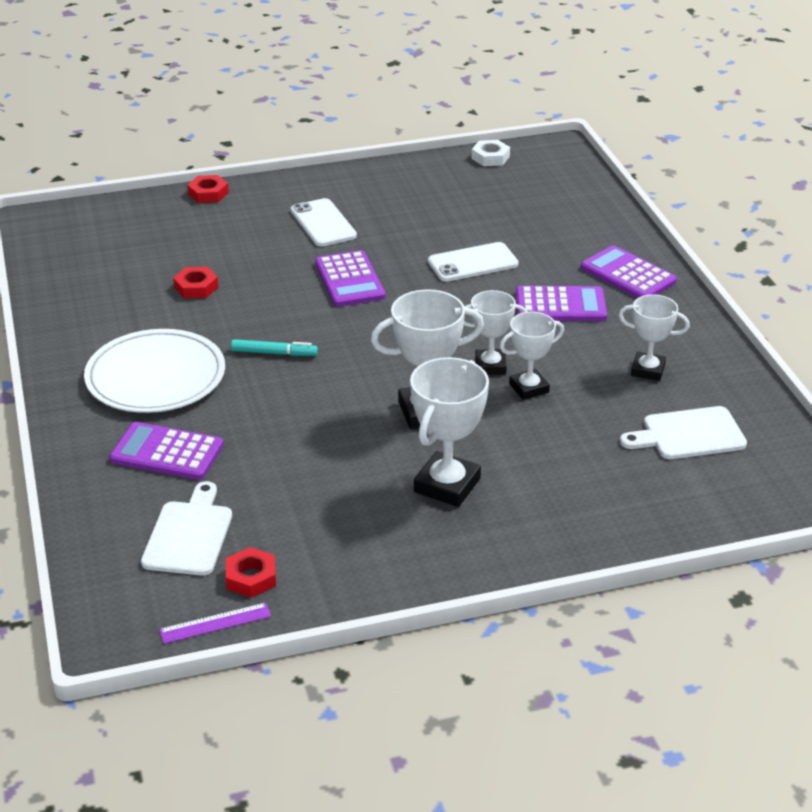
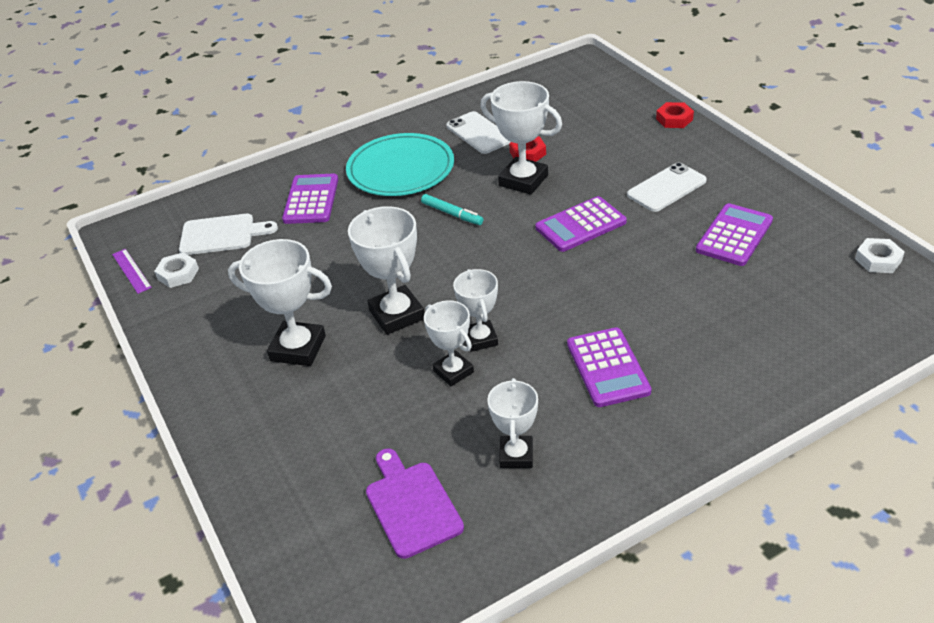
camera: 80 degrees right, 5 degrees up
(156, 377) = (400, 169): white plate -> turquoise plate
(246, 299) = (523, 180): none -> white trophy
(251, 577) = (178, 274): red nut -> white nut
(274, 353) = (452, 214): turquoise marker -> turquoise marker turned 45 degrees counterclockwise
(473, 263) = (653, 291): white phone -> white phone (479, 133)
(628, 275) = (698, 410): purple calculator -> purple calculator (734, 235)
(689, 434) = (411, 505): white cutting board -> purple cutting board

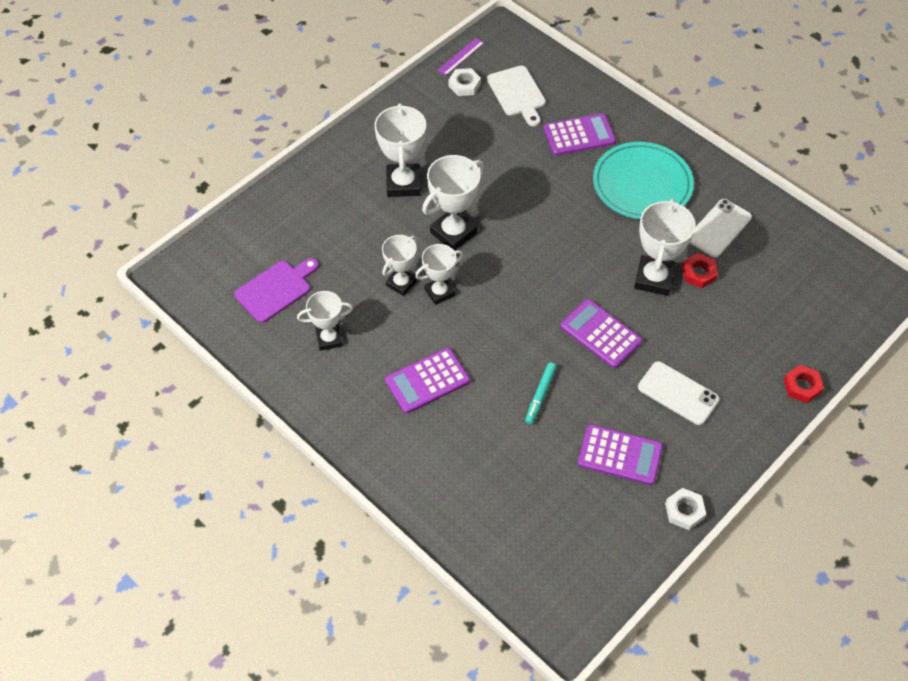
camera: 70 degrees right, 15 degrees up
(452, 214) = (589, 237): turquoise marker -> turquoise marker (540, 395)
(878, 260) = (616, 575): white nut -> white nut (684, 511)

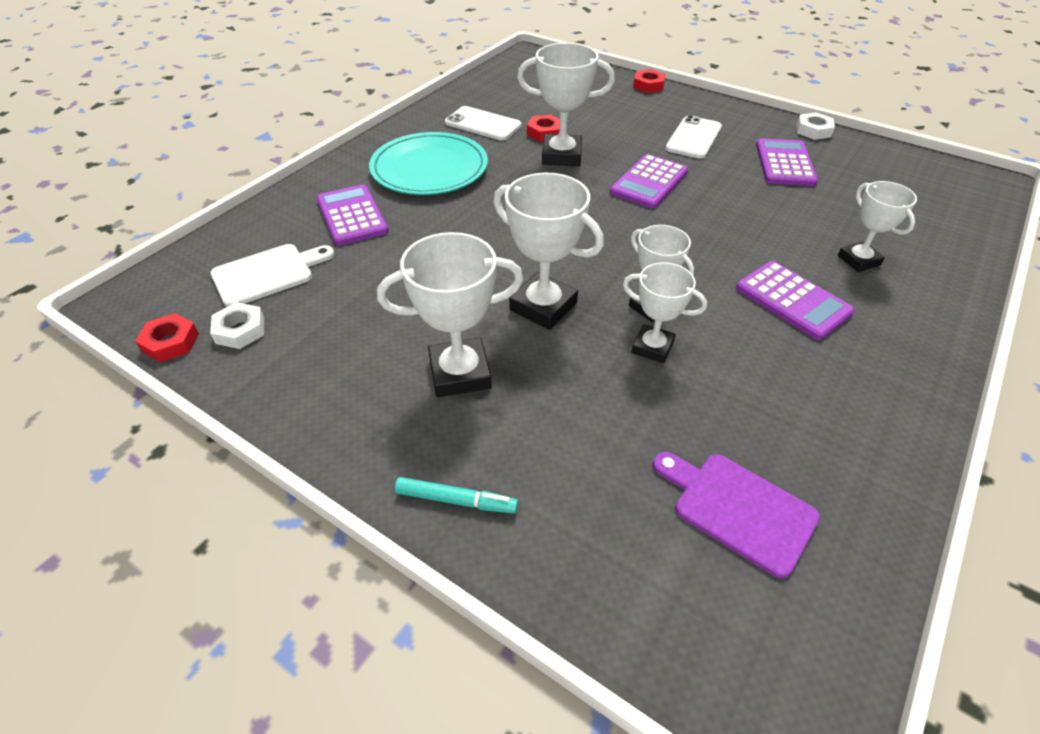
camera: 100 degrees left, 10 degrees down
(329, 339) = (792, 413): white trophy -> white trophy (858, 260)
(461, 56) = (170, 342): purple ruler -> red nut
(540, 395) = (752, 214): turquoise marker -> turquoise marker (456, 500)

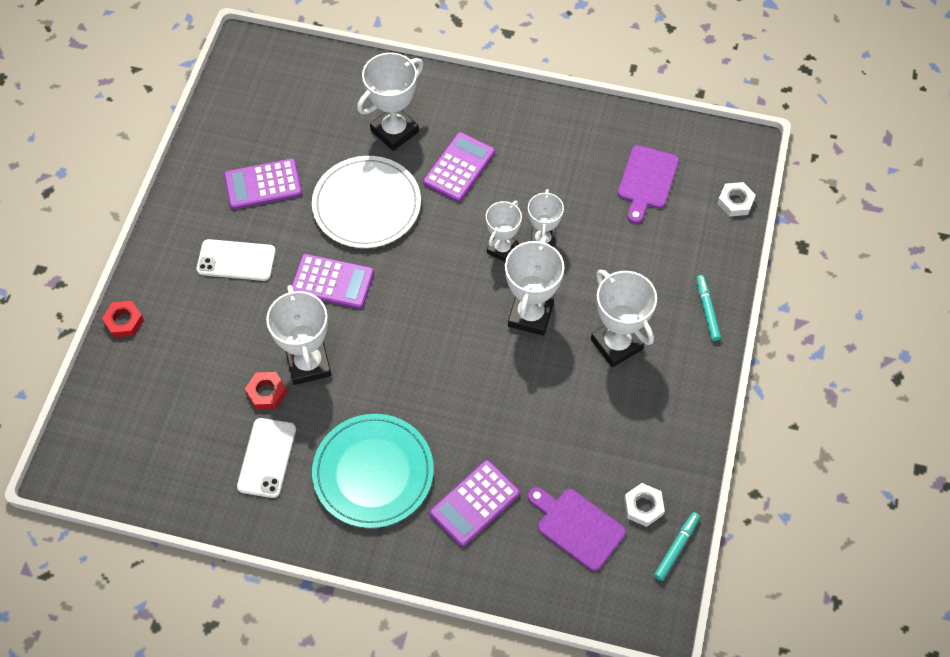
camera: 110 degrees left, 15 degrees up
(170, 342) = (676, 548): red nut -> turquoise marker
(267, 274) = (577, 527): white cutting board -> purple cutting board
(745, 220) = (367, 205): none -> white plate
(813, 130) = (190, 166): white nut -> white nut (735, 202)
(858, 260) = (394, 131): white trophy -> white trophy, size x1.55

